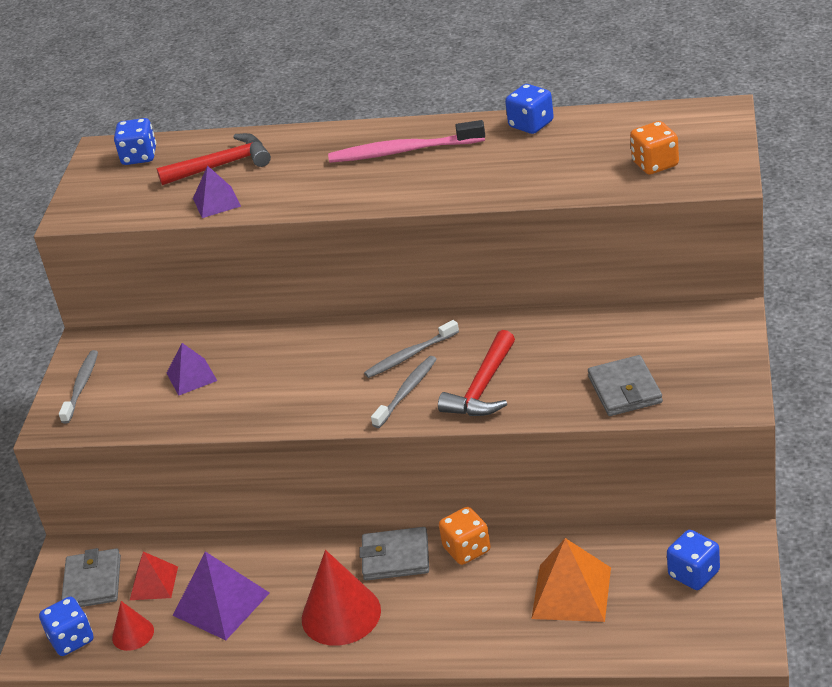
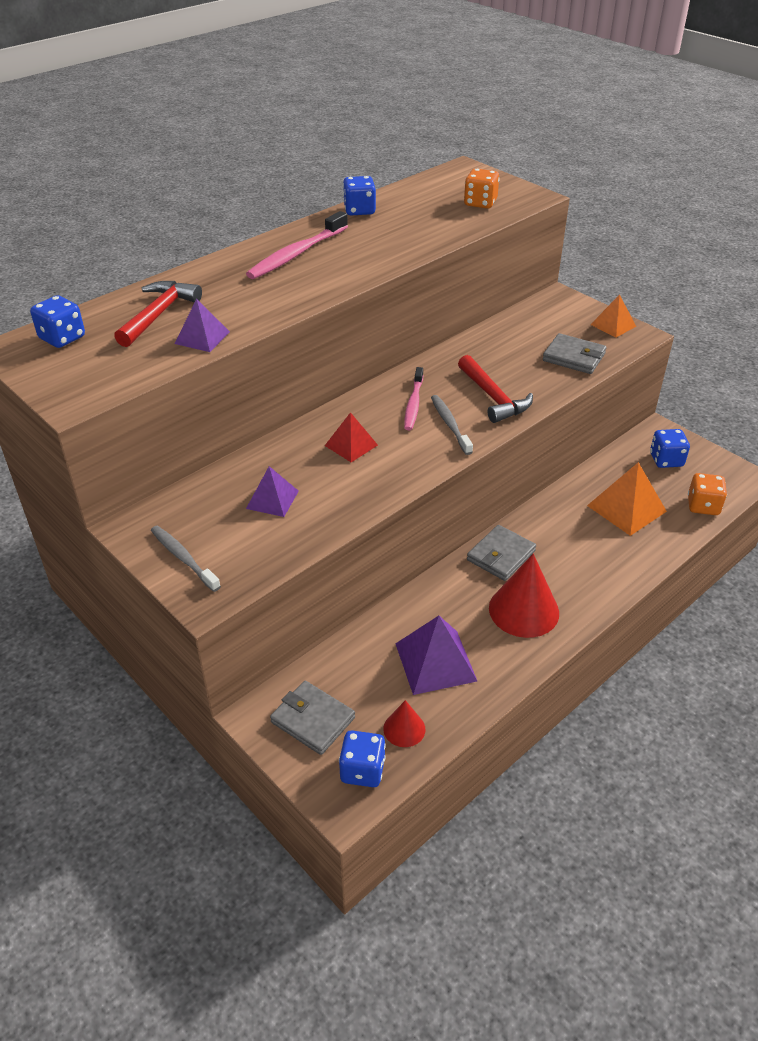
camera: 55 degrees left, 5 degrees up
(153, 583) = (363, 685): red pyramid -> red pyramid (351, 445)
(410, 355) = (413, 404): grey toothbrush -> pink toothbrush
(467, 549) = (534, 524): orange dice -> orange dice (703, 506)
(728, 377) = (613, 325): none -> orange pyramid

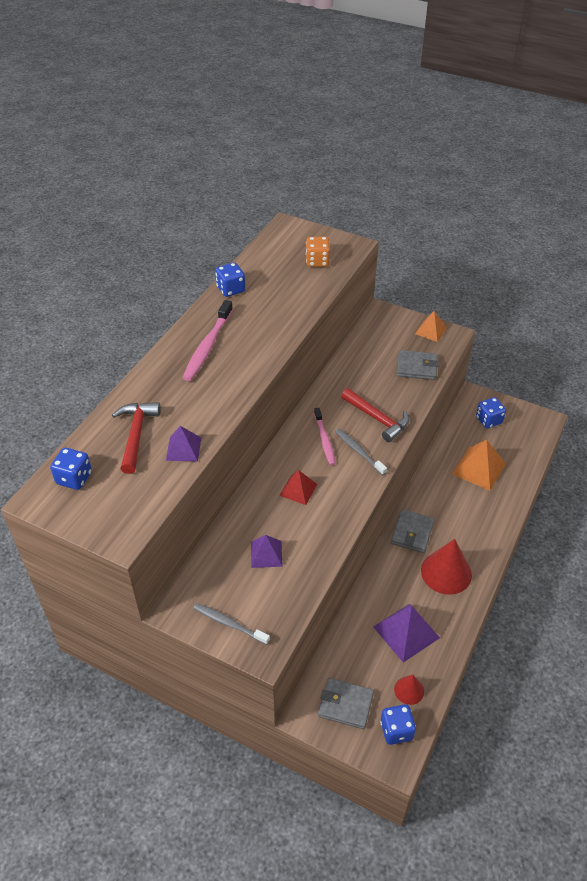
camera: 20 degrees left, 5 degrees up
(703, 506) = (527, 452): orange dice -> none

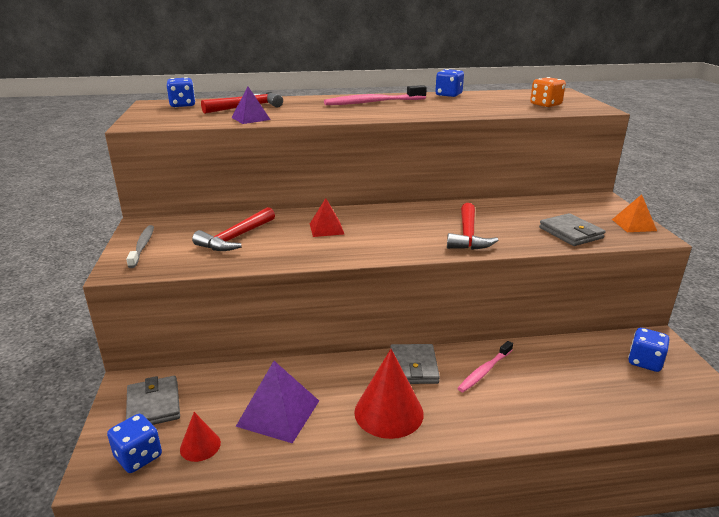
camera: 55 degrees right, 20 degrees down
(266, 554) = (236, 238): purple pyramid -> red hammer
(324, 440) = (401, 222): pink toothbrush -> pink toothbrush (484, 371)
(359, 451) = (412, 239): grey toothbrush -> none
(412, 533) = (413, 367): grey wallet -> grey wallet turned 75 degrees counterclockwise
(479, 468) = (566, 381): orange pyramid -> none

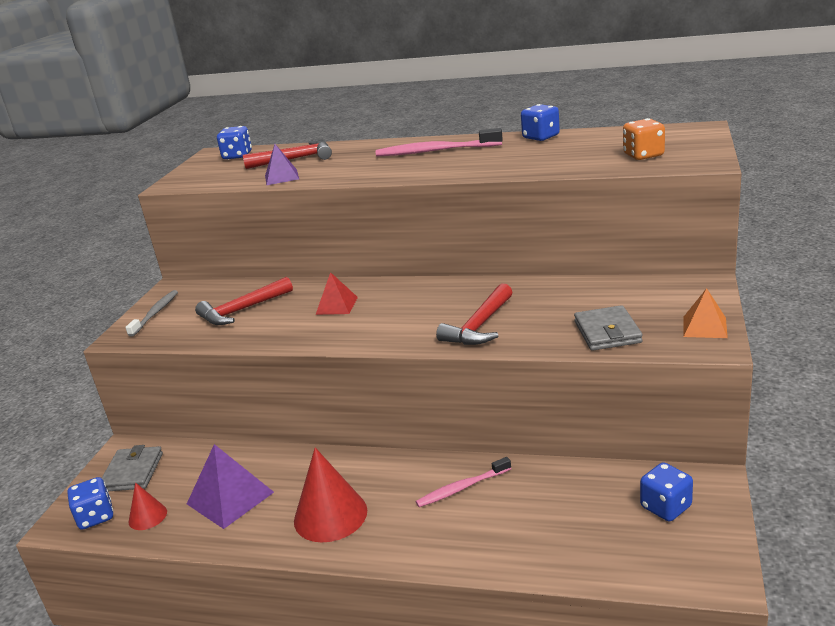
camera: 25 degrees right, 0 degrees up
(413, 367) = (390, 472): grey wallet -> none

